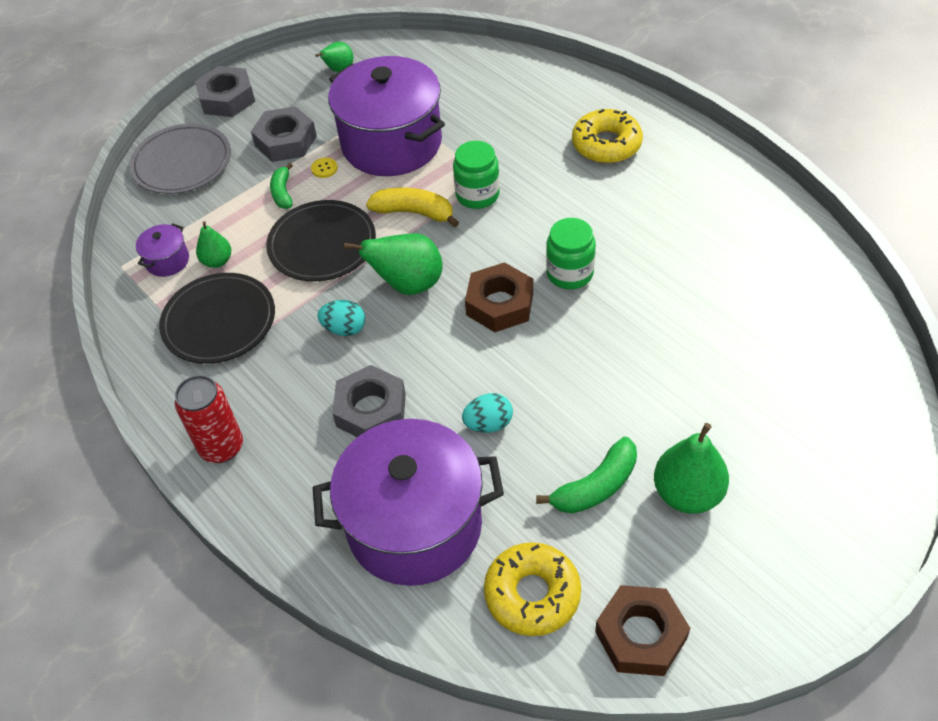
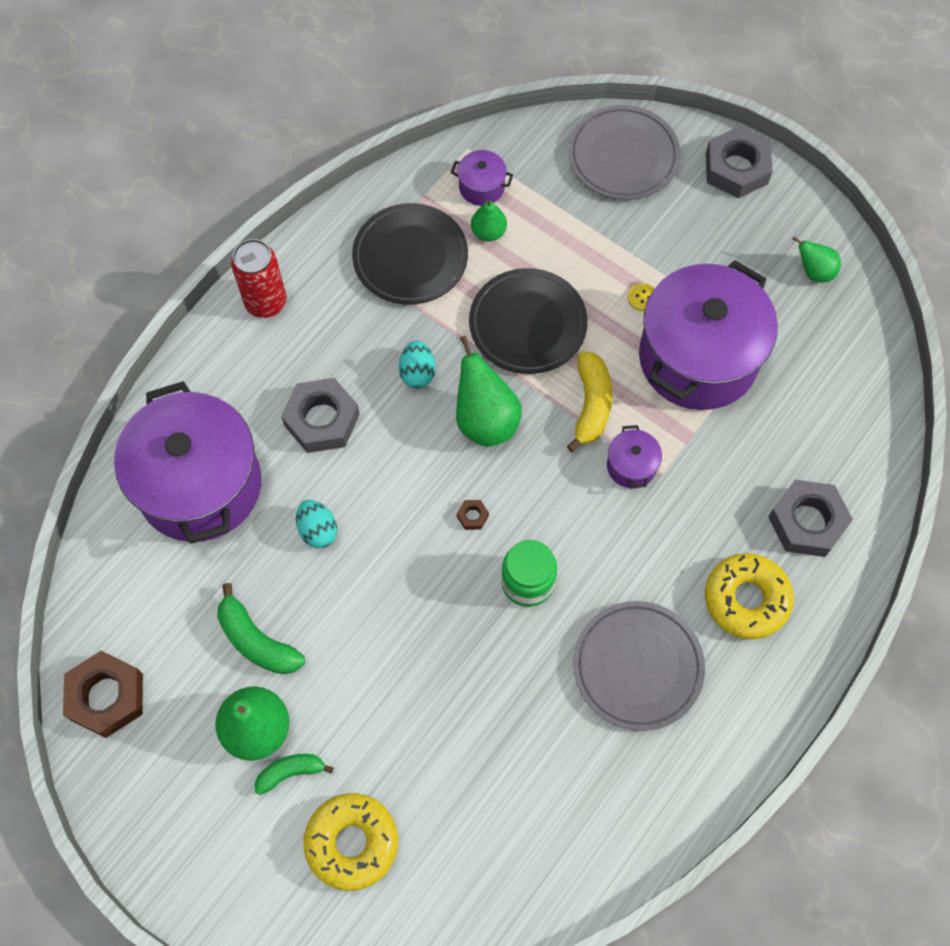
camera: 75 degrees right, 15 degrees up
(282, 192) = (597, 266): green banana -> green banana (291, 772)
(286, 141) = (678, 247): grey nut -> grey nut (807, 522)
(477, 195) = (631, 466): green jar -> purple pot
(500, 304) = (472, 516): brown nut -> brown nut, size x0.41
(532, 594) = (139, 598): yellow donut -> yellow donut (352, 843)
(654, 213) = (637, 667): none -> grey plate

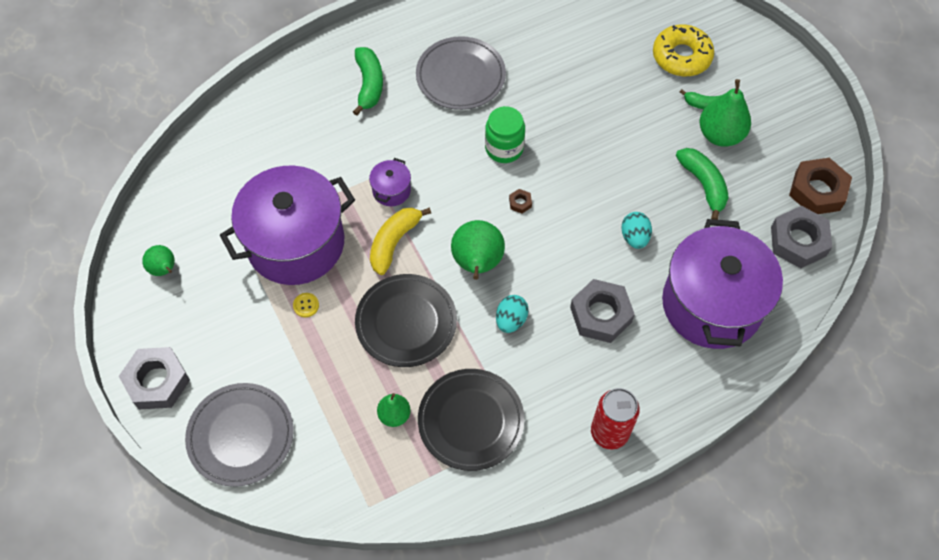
camera: 155 degrees left, 5 degrees down
(481, 187) = (377, 461): purple pot -> none
(746, 599) = (369, 84): yellow donut -> green banana
(807, 522) = (299, 111): grey nut -> grey nut (798, 241)

